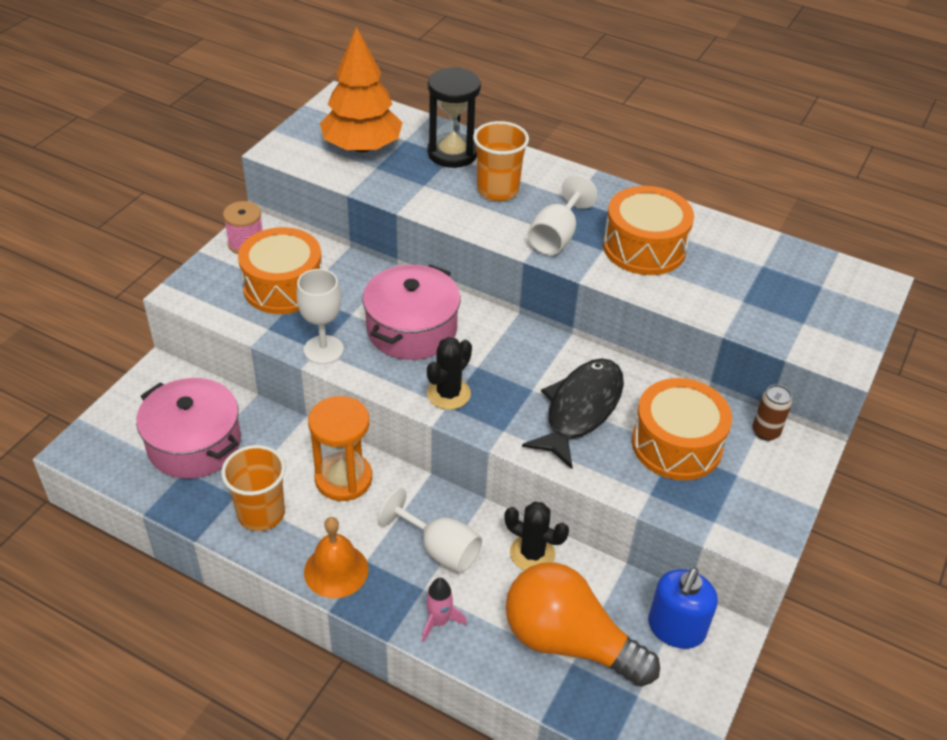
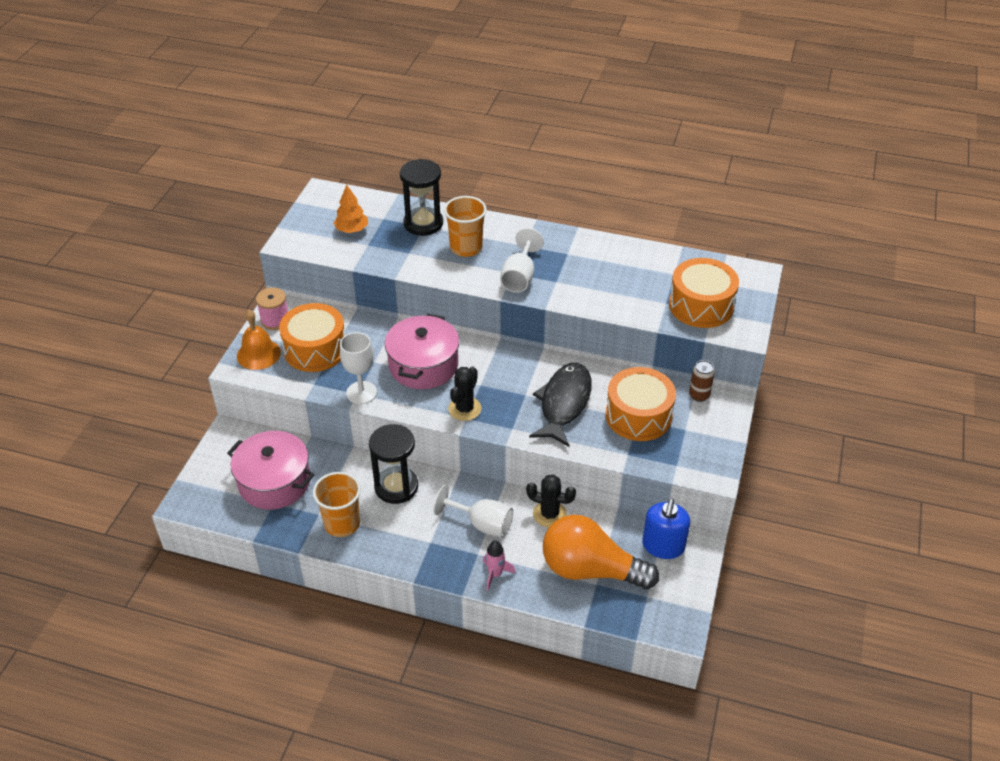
camera: 10 degrees left, 0 degrees up
(336, 570) = (410, 553): orange bell -> orange bell (258, 354)
(343, 479) = (396, 487): orange hourglass -> black hourglass
(362, 147) = (352, 230): orange tree -> orange tree, size x0.54
(644, 247) = (586, 274): orange drum -> orange drum (701, 305)

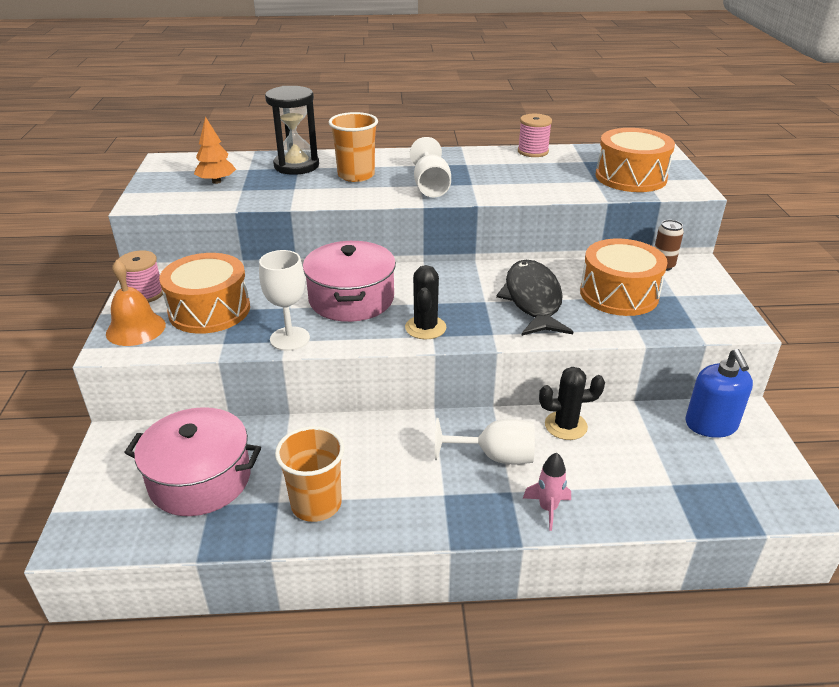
camera: 20 degrees left, 10 degrees down
(396, 487) = (366, 444): black hourglass -> none
(590, 569) = (653, 471): orange light bulb -> none
(637, 250) = (533, 151): none -> pink spool

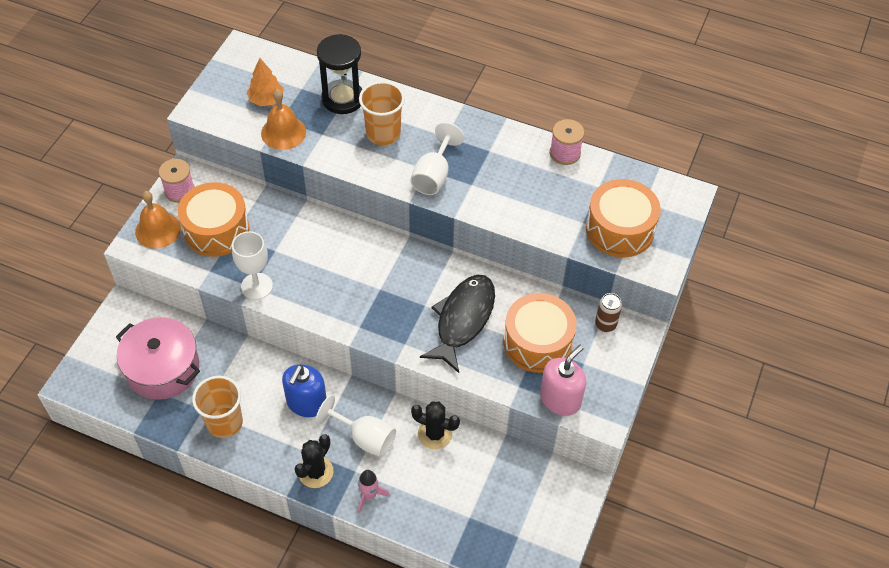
camera: 25 degrees right, 20 degrees up
(251, 195) = (283, 132): none -> orange bell
(351, 299) = (325, 260): pink pot -> none
(425, 328) = (359, 316): black cactus -> black cactus (315, 472)
(685, 325) = (560, 399): none -> pink soap dispenser
(711, 425) = (544, 482): blue soap dispenser -> blue soap dispenser (306, 403)

